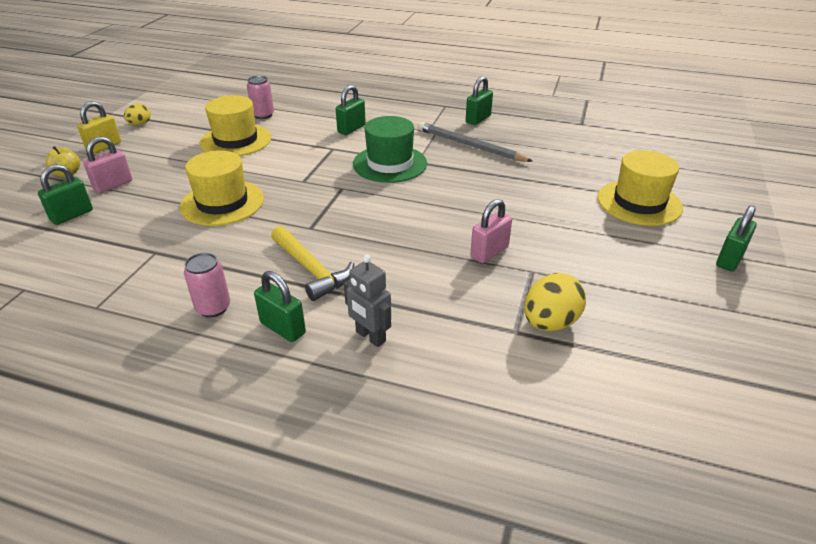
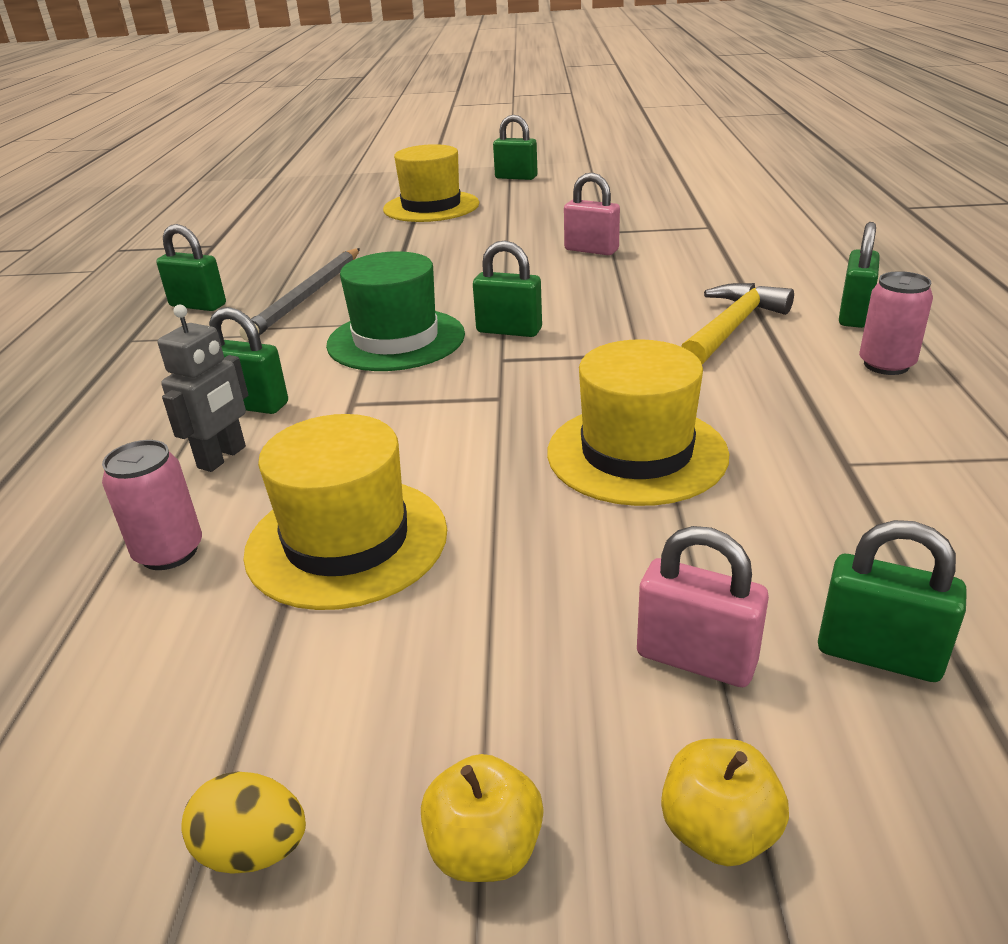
camera: 105 degrees left, 5 degrees down
(104, 147) = (485, 849): yellow padlock -> yellow apple
(370, 337) = (801, 274): grey robot -> grey robot (222, 457)
(373, 195) = (509, 331): none -> green padlock
(550, 323) = (682, 218): yellow egg -> none

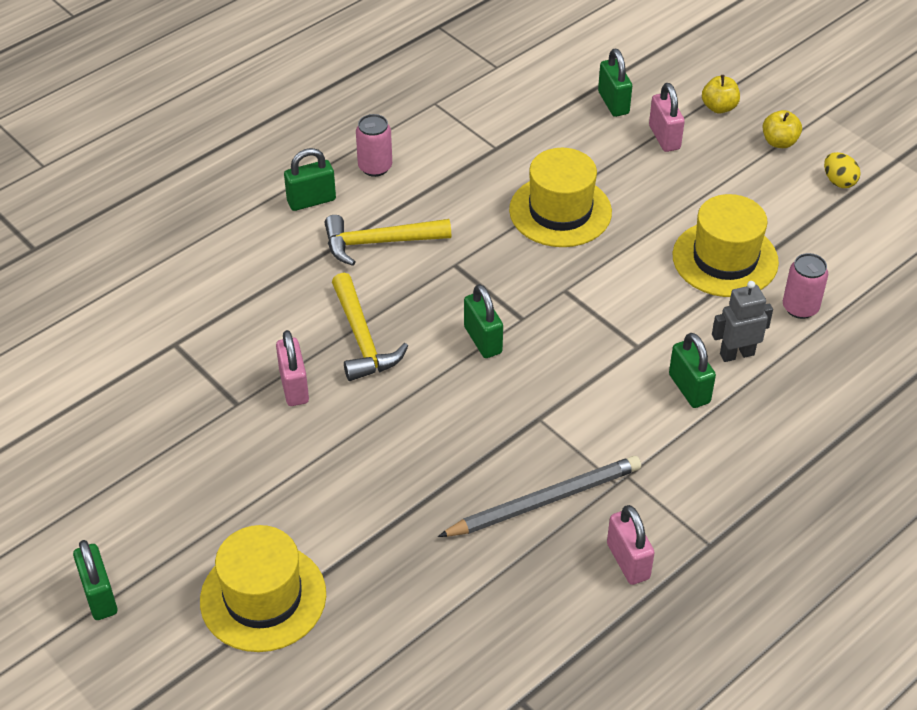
camera: 135 degrees left, 15 degrees up
(198, 305) = (628, 561): green padlock -> pink padlock
(396, 340) = (552, 387): green hat -> none
(602, 285) = (362, 338): none -> yellow hammer

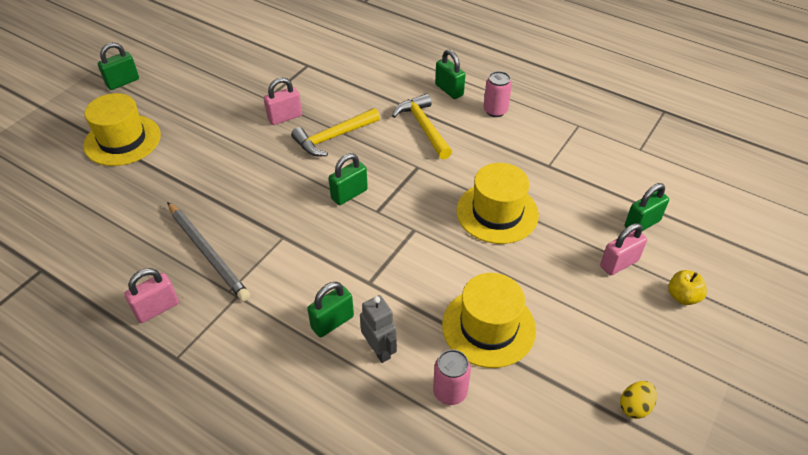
camera: 75 degrees right, 0 degrees up
(779, 142) = (663, 349): yellow apple -> none

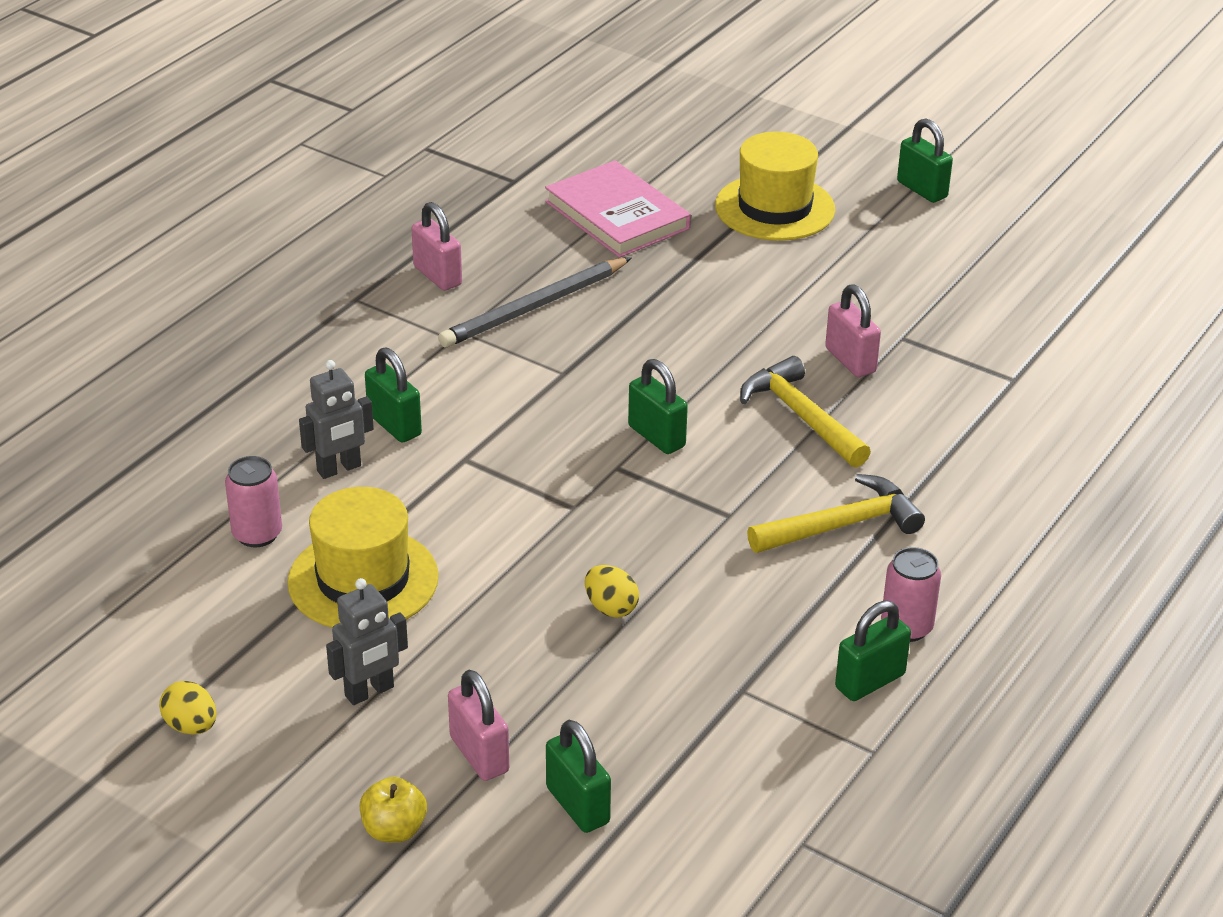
camera: 90 degrees right, 10 degrees down
(107, 213) = (617, 215): none -> pink book
(449, 90) = (966, 564): green padlock -> green padlock (870, 681)
(497, 213) = (611, 608): yellow hat -> yellow egg
(584, 316) = (369, 692): none -> grey robot

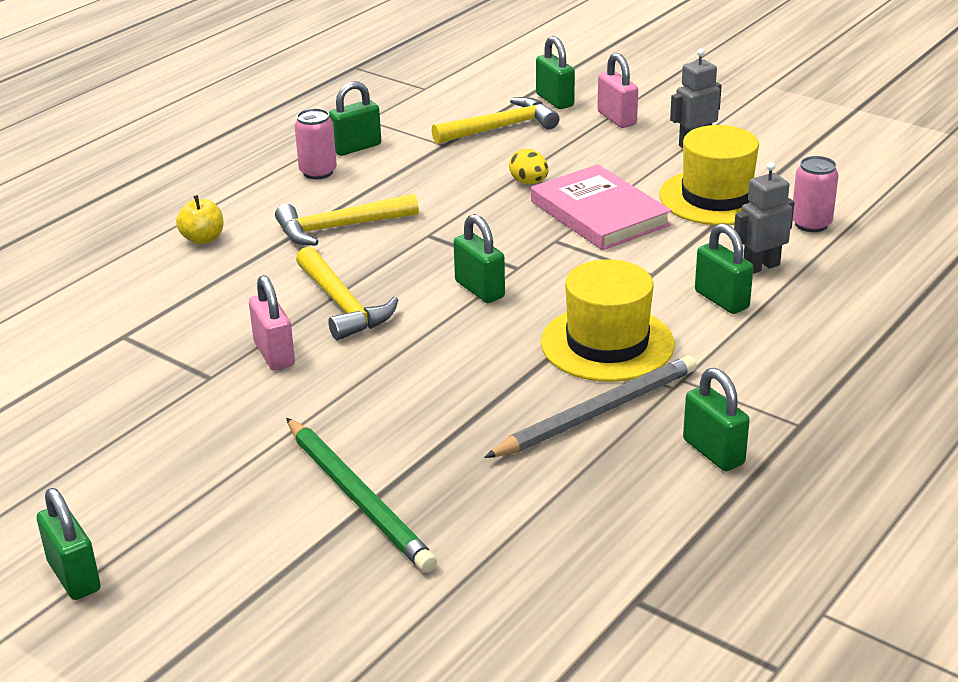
camera: 175 degrees left, 5 degrees down
(191, 726) = (807, 130): yellow egg -> none
(394, 830) = (663, 92): yellow apple -> yellow apple (203, 239)
(437, 276) = (713, 452): pink padlock -> green padlock
(617, 215) = (495, 537): pink book -> pink book (599, 213)
(660, 730) = (501, 128): none -> yellow hammer
(729, 240) = (358, 498): none -> green pencil
(775, 208) = (285, 547): yellow hat -> yellow hat (607, 343)

